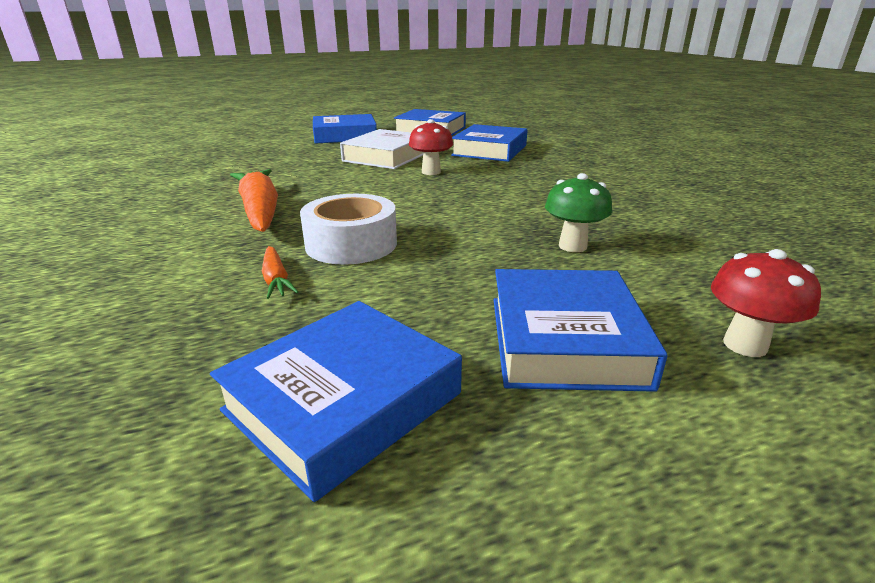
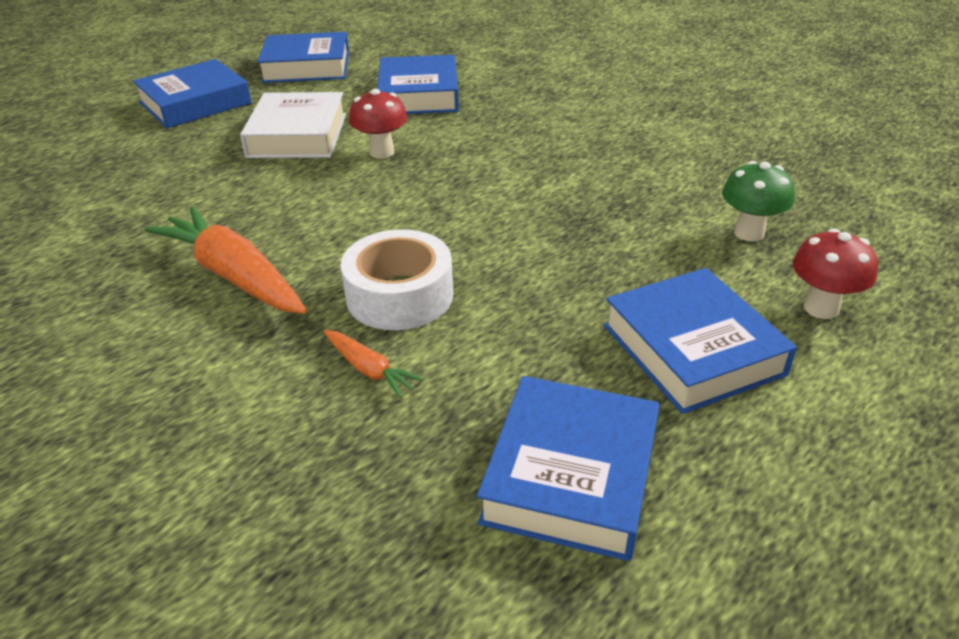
camera: 25 degrees left, 10 degrees up
(572, 246) = (622, 233): green mushroom -> green mushroom (749, 233)

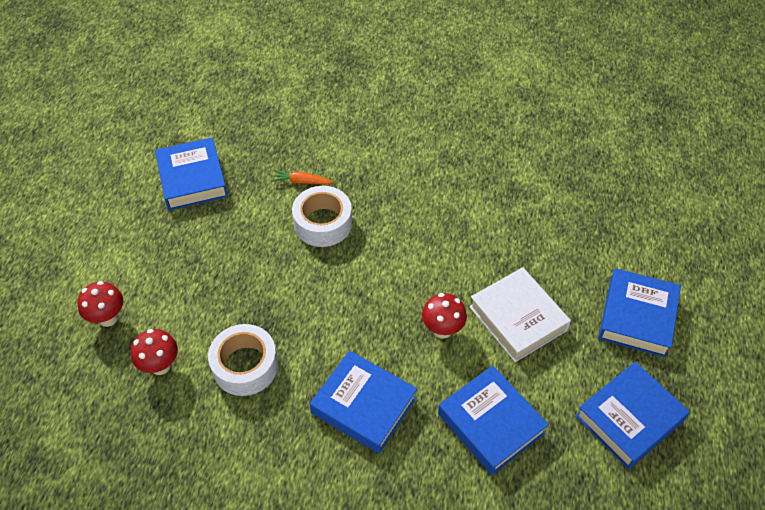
camera: 145 degrees right, 15 degrees up
(234, 275) = (413, 195): orange carrot -> none
(633, 198) = (245, 366): none -> white tape
(692, 349) = (166, 259): blue book -> blue book (363, 405)
(749, 233) = (160, 366): green mushroom -> red mushroom

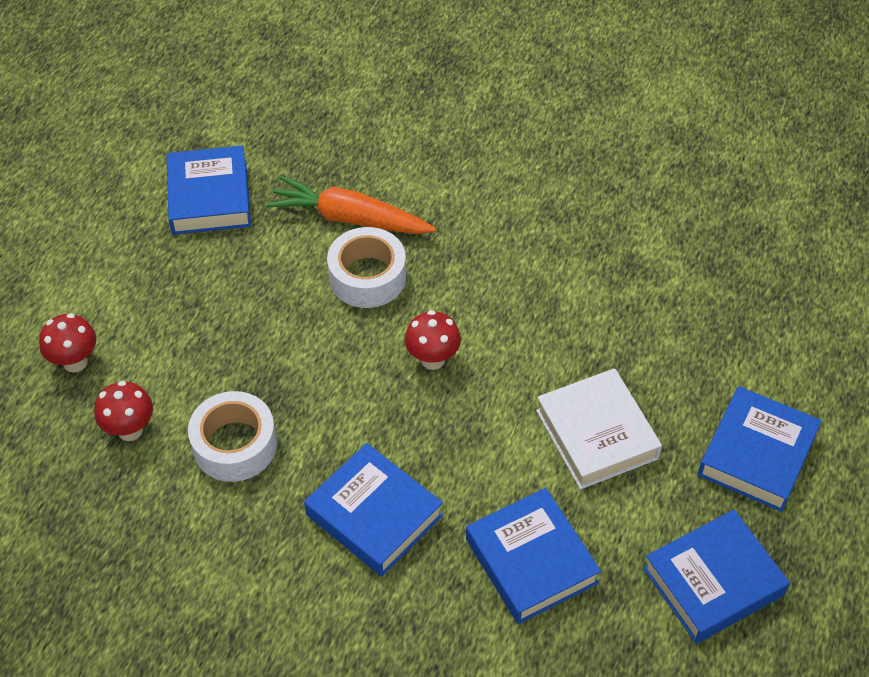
camera: 10 degrees right, 0 degrees up
(301, 182) = (350, 218): orange carrot -> orange carrot, size x2.09
(442, 330) = (494, 435): red mushroom -> red mushroom (433, 359)

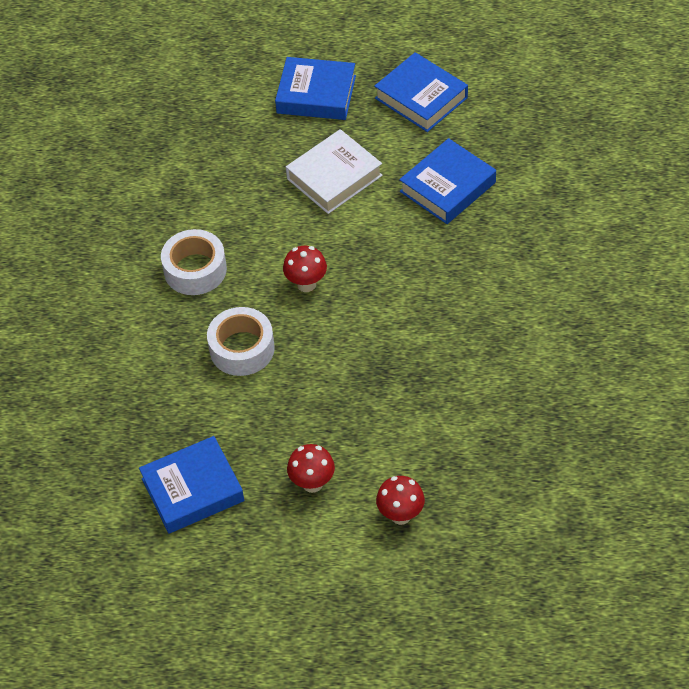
camera: 105 degrees left, 0 degrees up
(130, 430) = (447, 450): red mushroom -> red mushroom (312, 483)
(235, 445) = (431, 378): white tape -> white tape (195, 270)
(350, 218) = (184, 380): orange carrot -> none
(374, 515) = (451, 278): blue book -> none

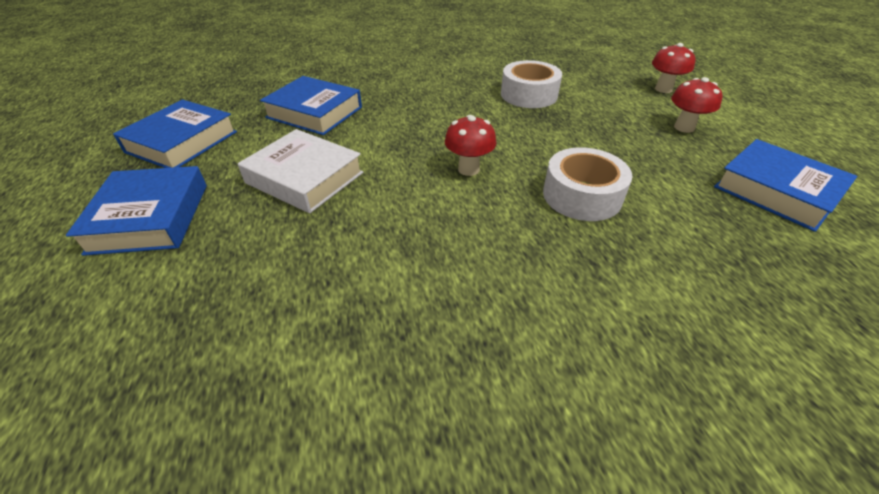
camera: 110 degrees left, 10 degrees down
(195, 270) = (491, 263): white tape -> white tape (529, 95)

